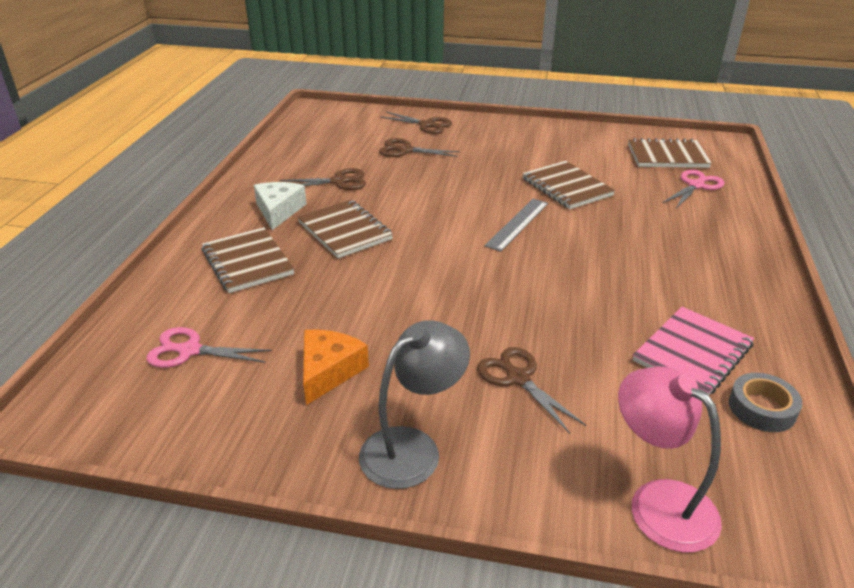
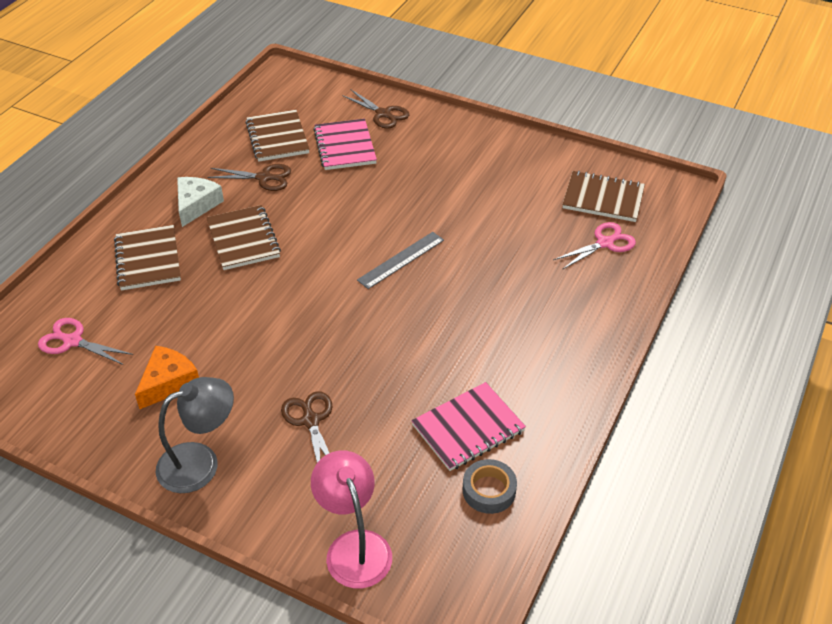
camera: 15 degrees right, 10 degrees up
(405, 150) = (345, 146): brown scissors -> pink notebook
(566, 187) = (474, 222): brown notebook -> brown notebook (277, 138)

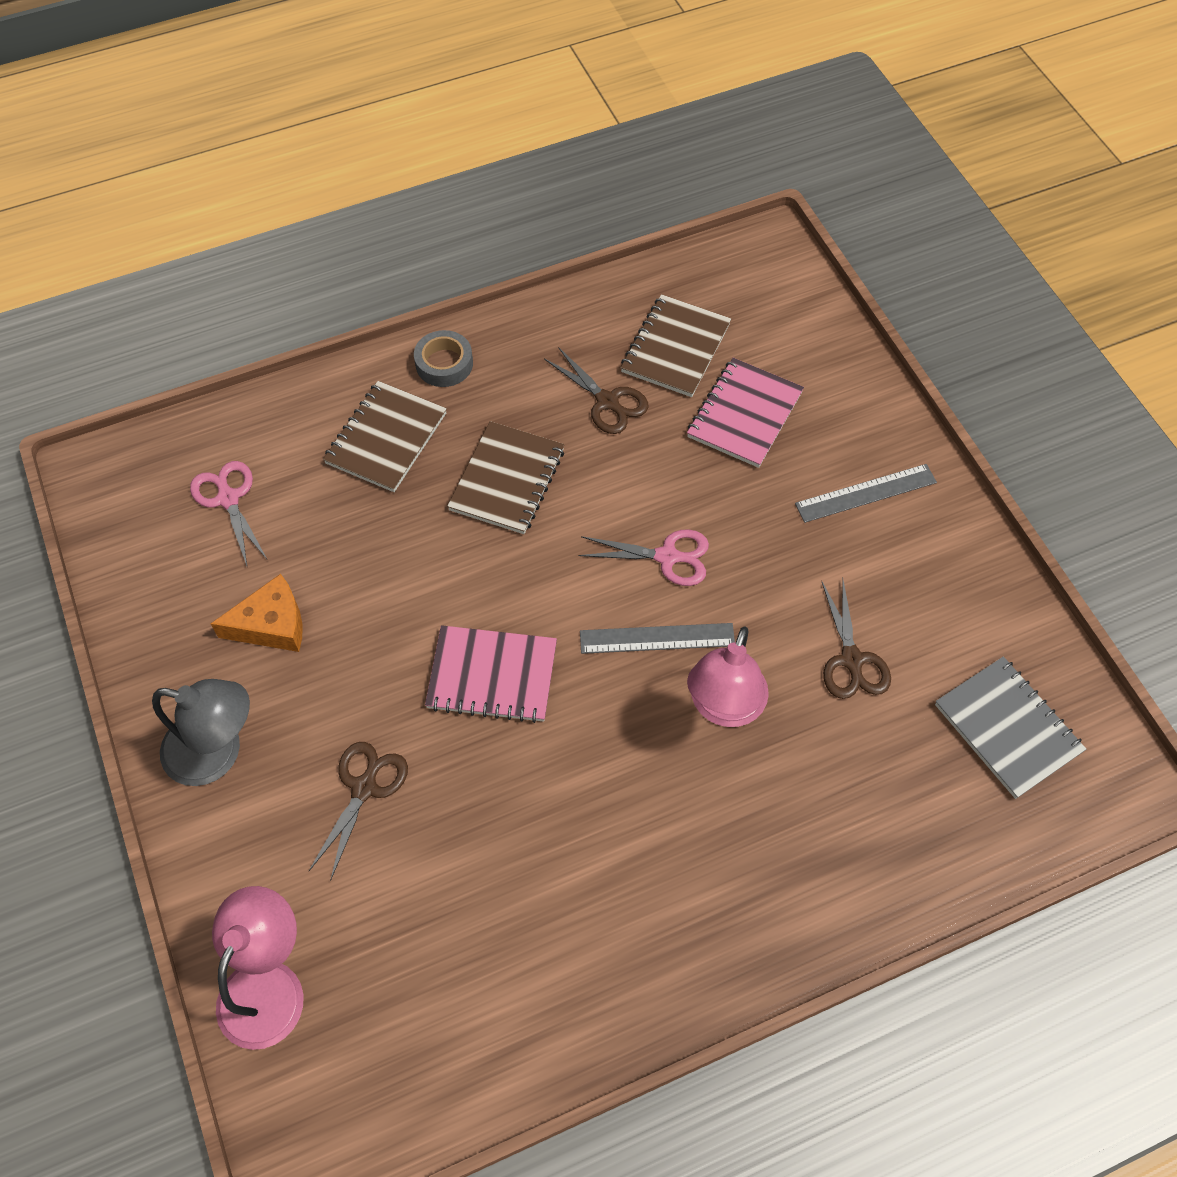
camera: 40 degrees right, 15 degrees up
(196, 205) = (499, 393): white cheese -> none
(383, 114) = (839, 392): brown scissors -> brown scissors (851, 660)
(440, 146) = (865, 493): none -> grey ruler
(466, 268) = (723, 707): none -> pink lamp
(468, 428) = (516, 936): pink notebook -> pink notebook (492, 675)
(489, 490) = (463, 1037): grey tape -> grey tape (444, 364)
(603, 198) = (1007, 728): brown notebook -> grey notebook
(605, 243) = (939, 801): pink scissors -> pink scissors (667, 557)

